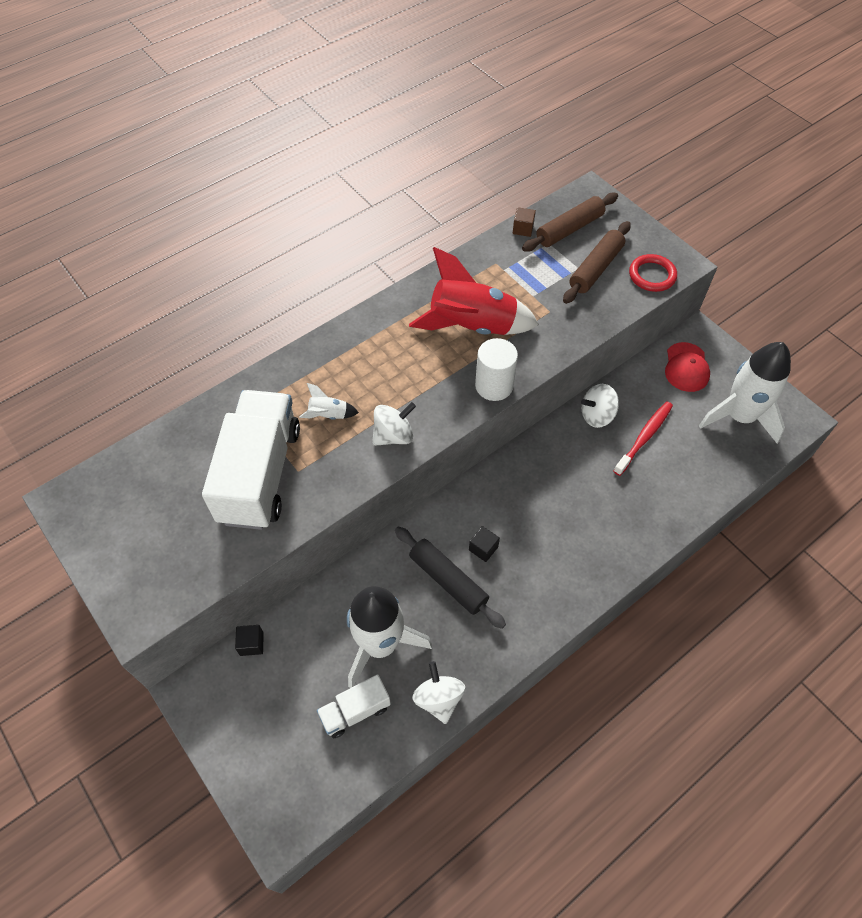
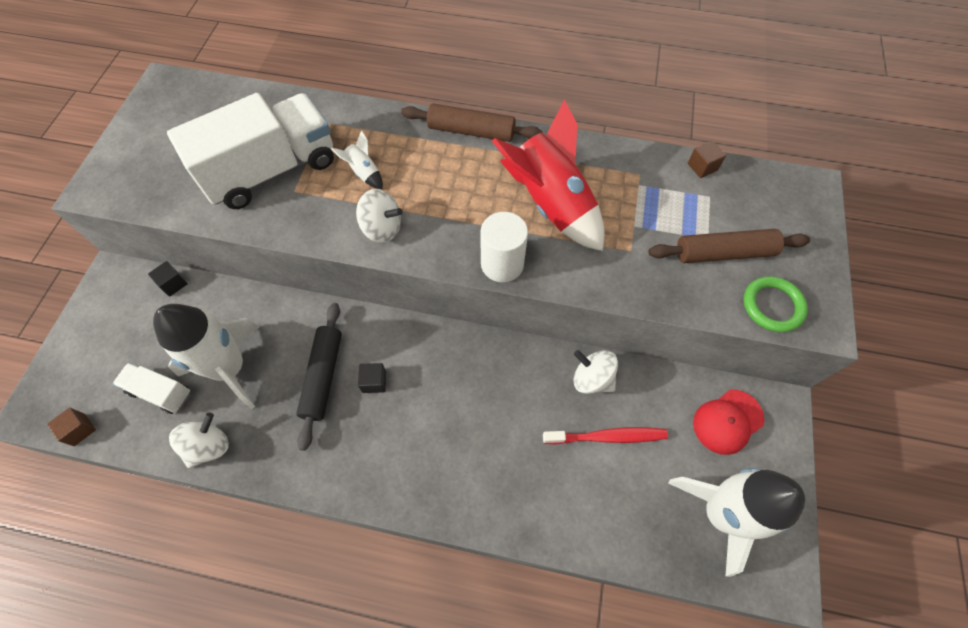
camera: 50 degrees right, 5 degrees up
(334, 797) = (80, 430): none -> brown cube
(569, 229) = (746, 201): brown rolling pin -> brown rolling pin (471, 131)
(652, 275) = (772, 306): red ring -> green ring

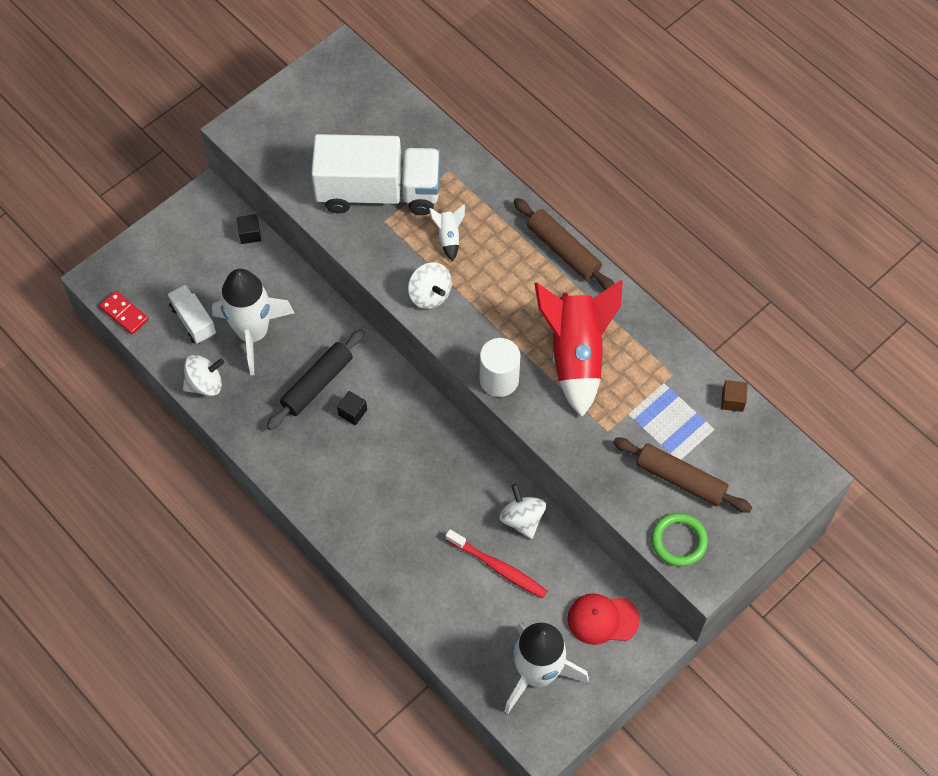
camera: 35 degrees right, 0 degrees up
(80, 430) = (124, 314): brown cube -> red domino

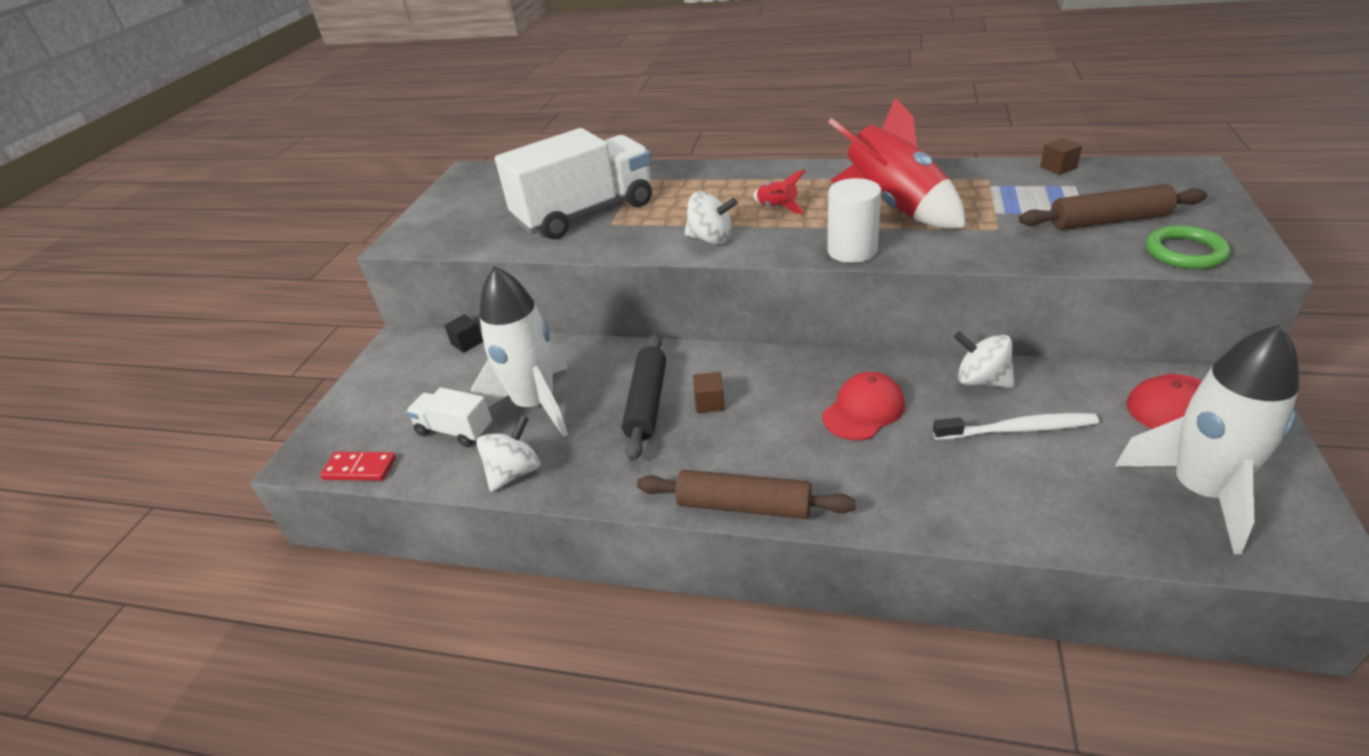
camera: 30 degrees left, 25 degrees down
(352, 412) = (709, 403): black cube -> brown cube
(432, 487) = (863, 410): none -> red cap
(448, 237) = (683, 205): white rocket -> none
(498, 567) = (1017, 429): red toothbrush -> white toothbrush
(503, 292) = (777, 208): none -> red rocket
(563, 250) = (793, 169): brown rolling pin -> brown rolling pin (744, 506)

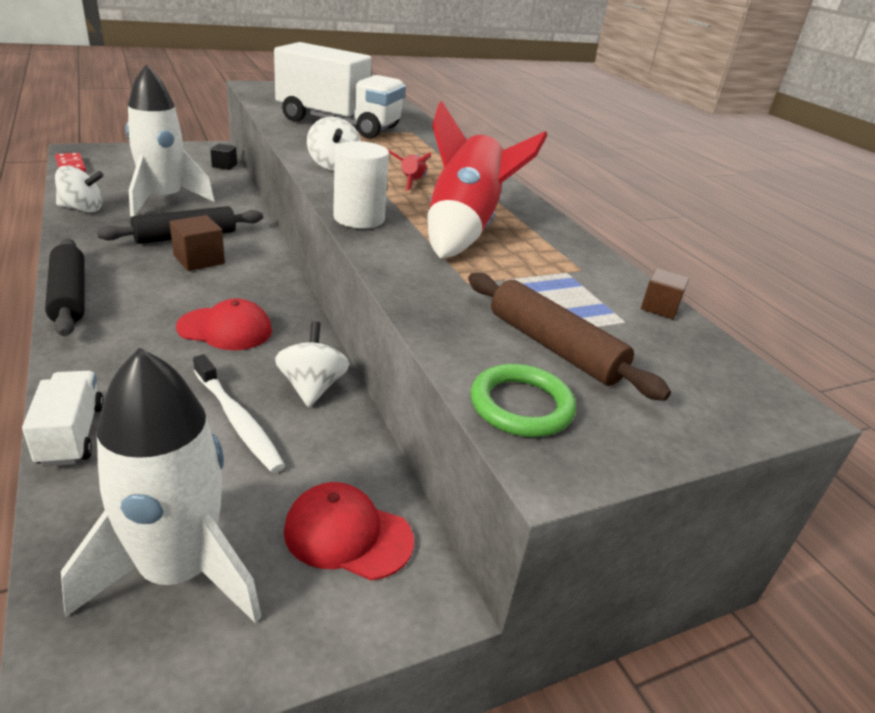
camera: 45 degrees right, 5 degrees down
(455, 430) = (122, 182): white truck -> white truck (71, 435)
(709, 403) = (199, 260): brown cube -> brown cube, size x1.52
(744, 506) = (69, 296): brown rolling pin -> black rolling pin

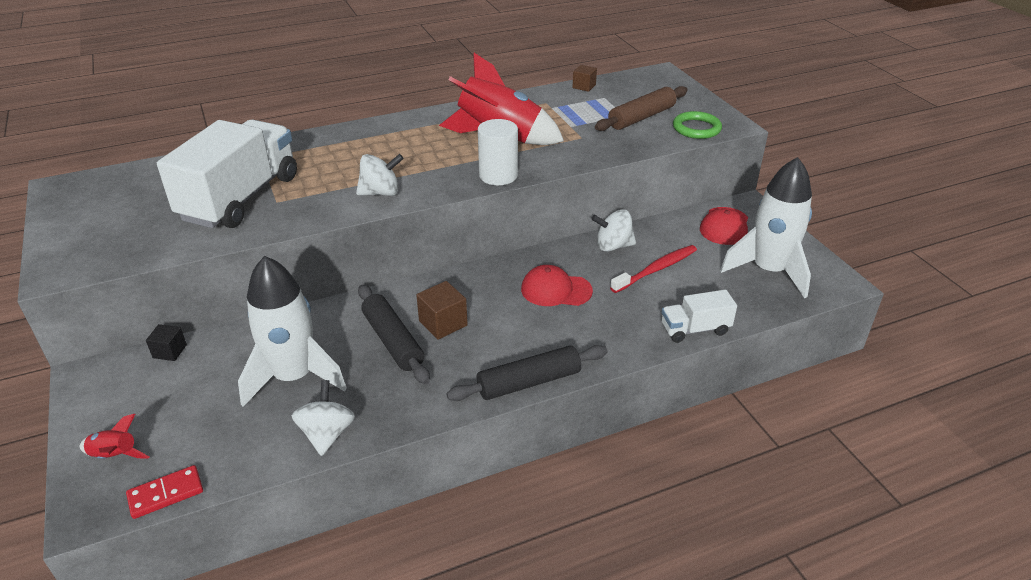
camera: 85 degrees left, 5 degrees up
(225, 329) = (556, 290): red cap -> red cap turned 90 degrees counterclockwise
(237, 420) = (656, 269): white toothbrush -> red toothbrush
(411, 182) = (412, 156): red rocket -> red rocket (115, 456)

